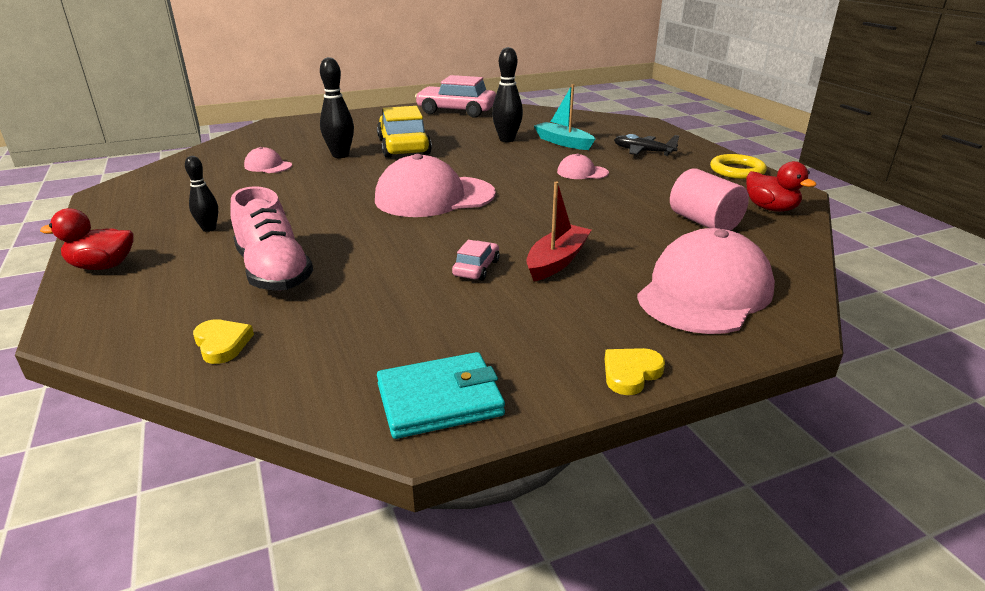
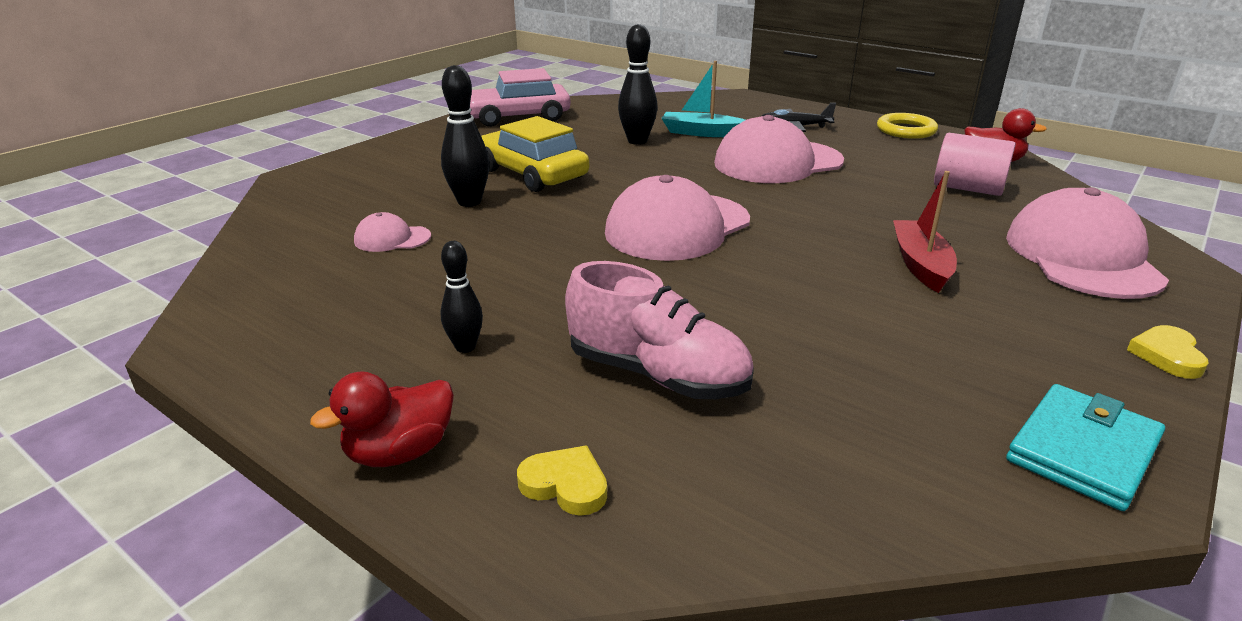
camera: 30 degrees left, 0 degrees up
(222, 344) = (764, 489): yellow heart -> yellow heart (565, 485)
(476, 268) = (863, 296): pink car -> none
(582, 172) = (778, 162): pink cap -> pink cap, size x2.16

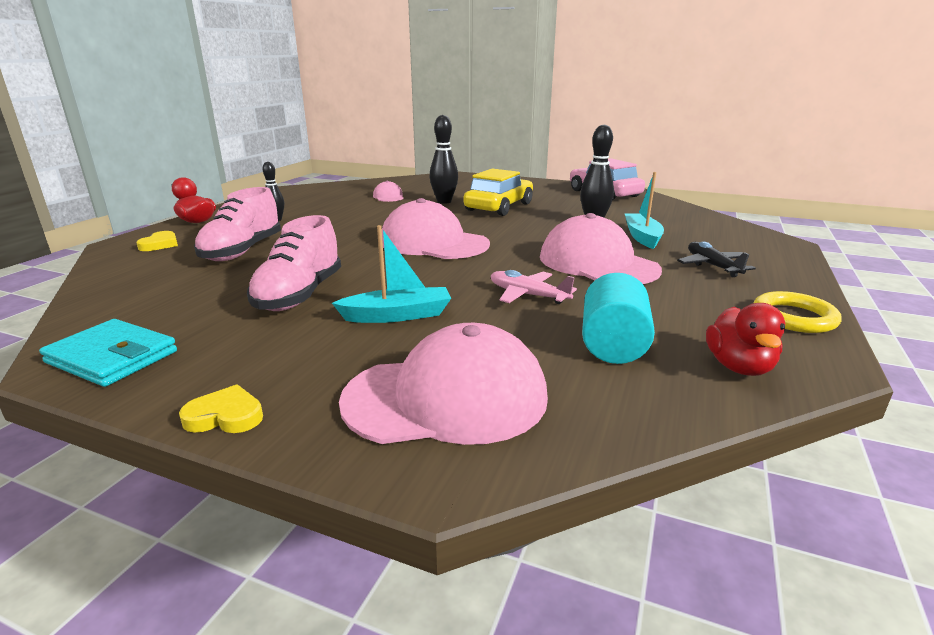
camera: 75 degrees right, 5 degrees down
(863, 201) = (527, 295): none -> pink plane
(863, 320) = (299, 295): none -> pink shoe
(920, 264) = (397, 315): red boat -> turquoise boat
(967, 188) = (613, 345): pink cylinder -> turquoise cylinder

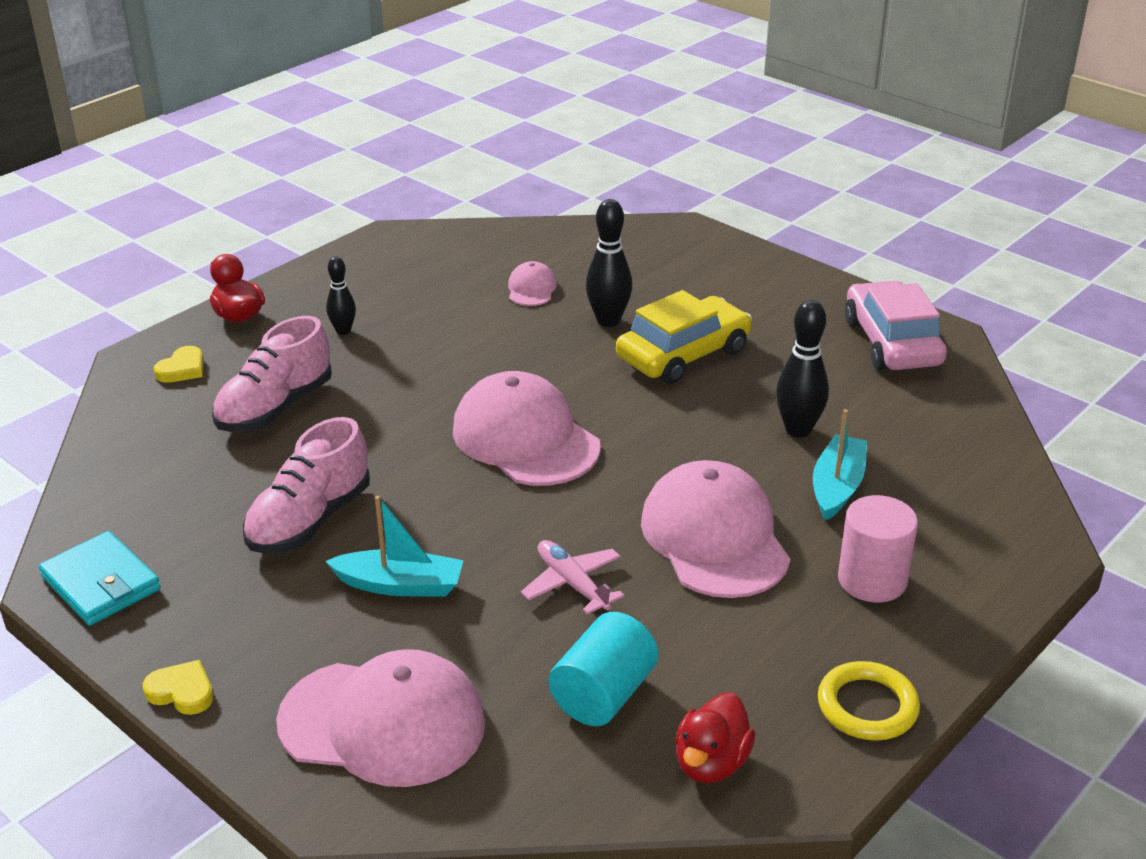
camera: 20 degrees right, 10 degrees up
(712, 266) = (872, 580): black plane -> pink cylinder

